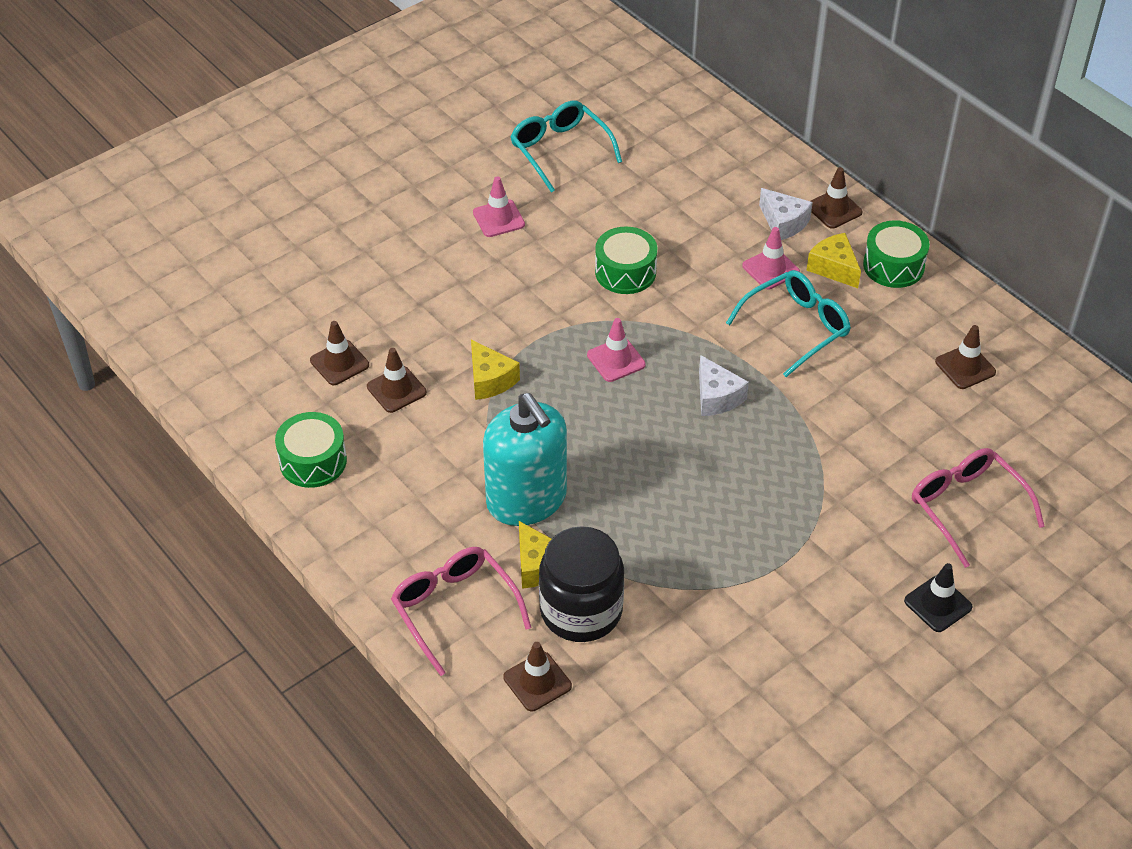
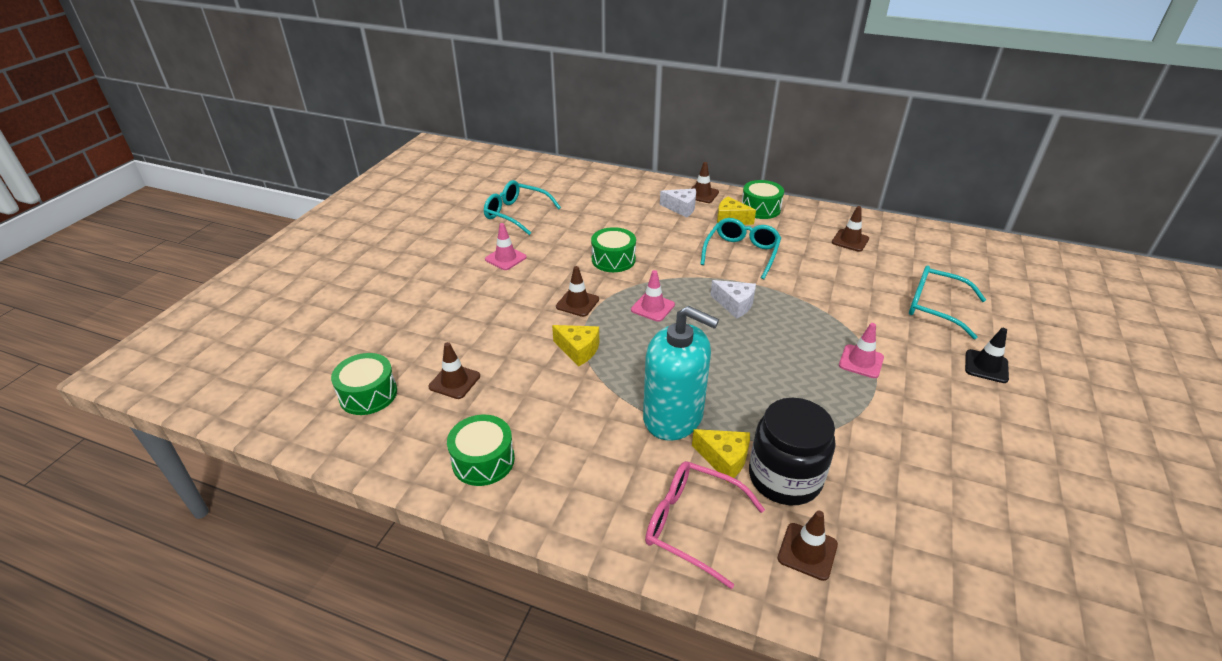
camera: 30 degrees left, 10 degrees down
(250, 341) = (368, 394): none -> green drum
(396, 389) = (514, 382): brown traffic cone -> brown traffic cone (577, 303)
(770, 269) = (697, 231): pink traffic cone -> pink traffic cone (861, 361)
(966, 507) = (935, 307): pink glasses -> turquoise glasses

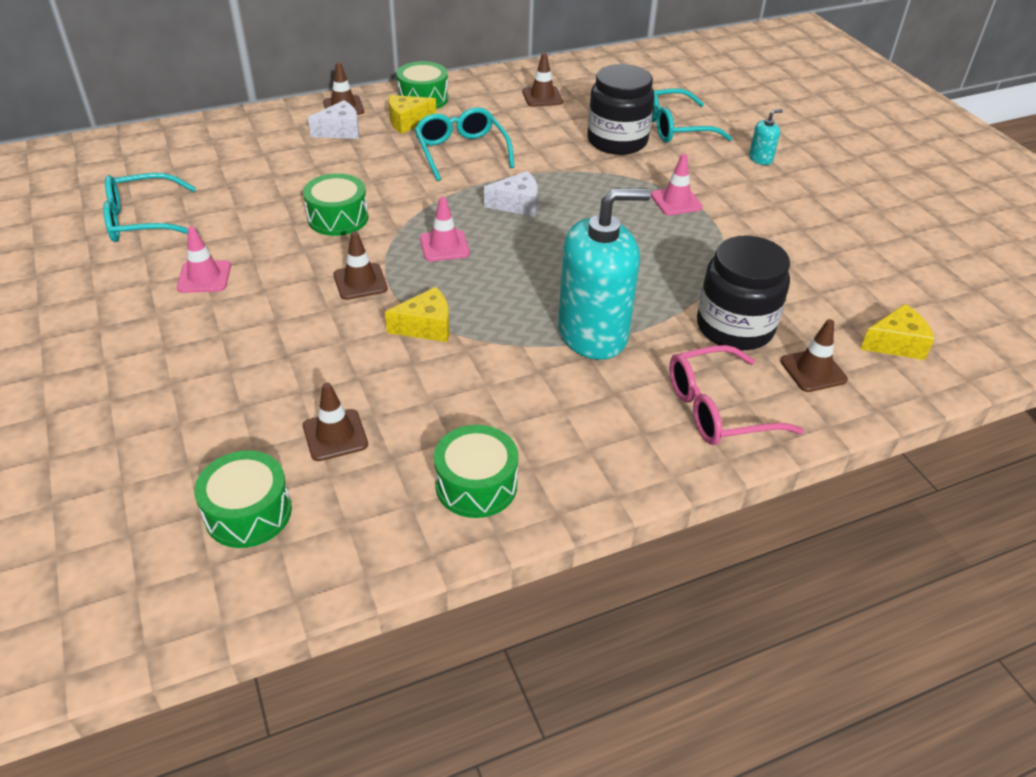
camera: 45 degrees left, 5 degrees up
(724, 459) = (676, 342): yellow cheese -> yellow cheese (896, 344)
(870, 296) = (617, 141): none -> black jar
(986, 366) = (760, 159): black traffic cone -> turquoise soap dispenser

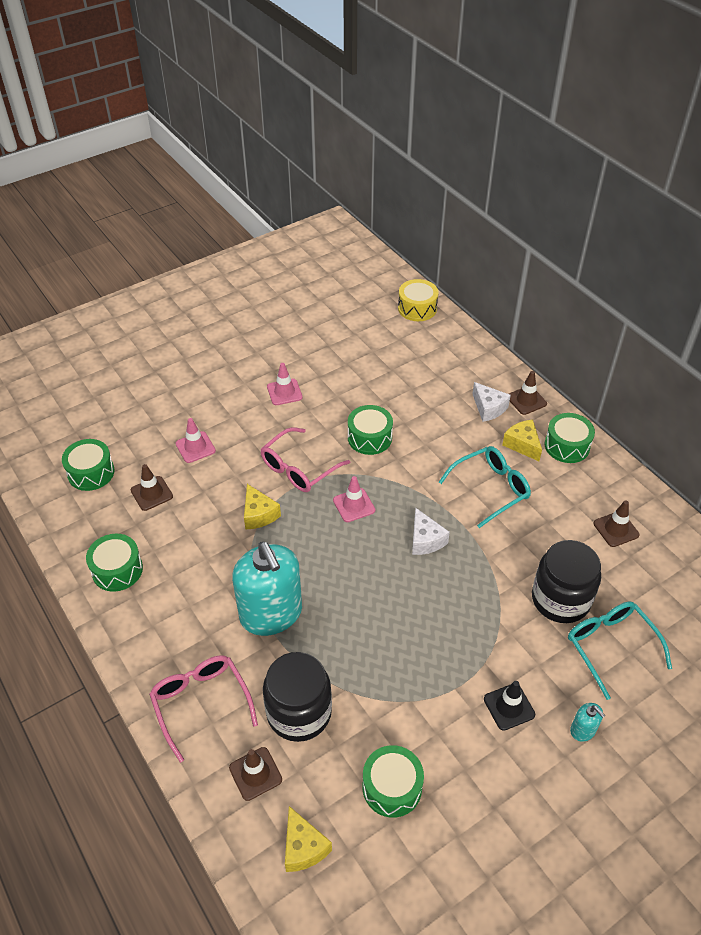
camera: 80 degrees right, 5 degrees up
(126, 147) = (417, 308): none -> yellow drum
(143, 220) = (335, 345): turquoise glasses -> none
(360, 282) = (299, 468): brown traffic cone -> pink glasses
(676, 201) = (472, 657): pink traffic cone -> pink traffic cone (195, 447)
(734, 191) = (509, 707): none -> black traffic cone
(823, 275) = (392, 787): none -> green drum

